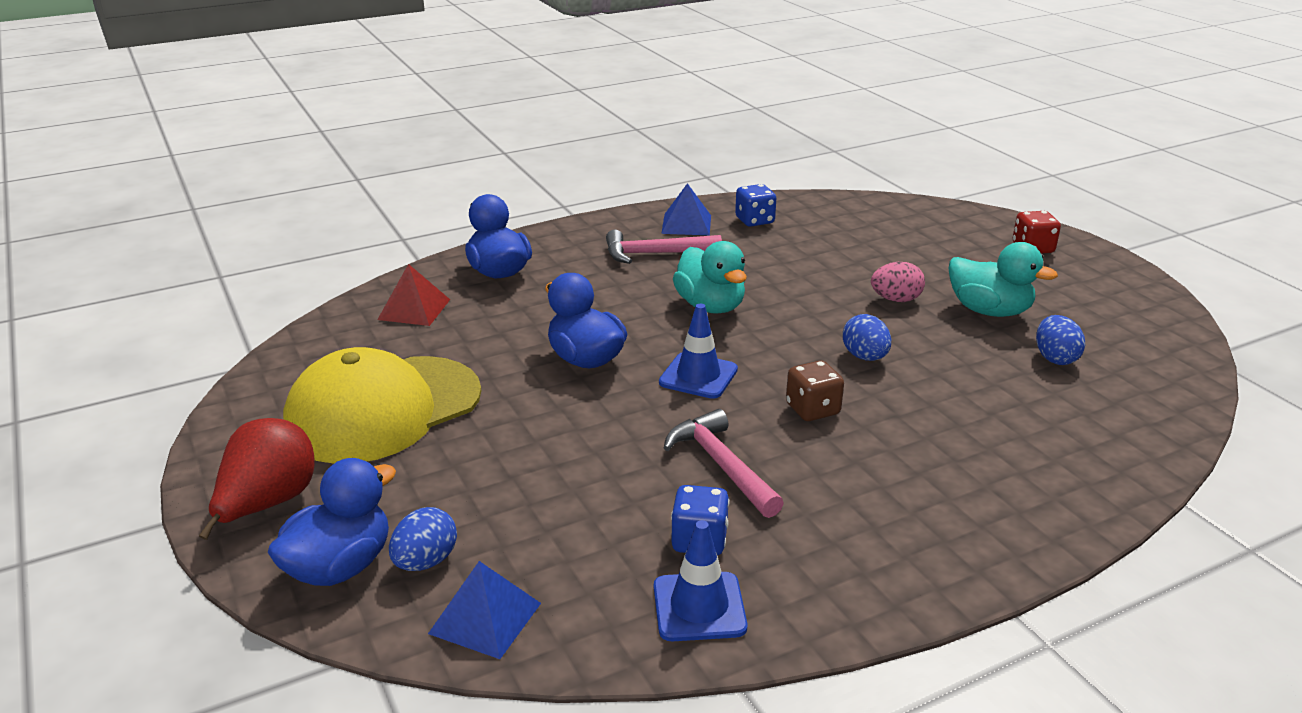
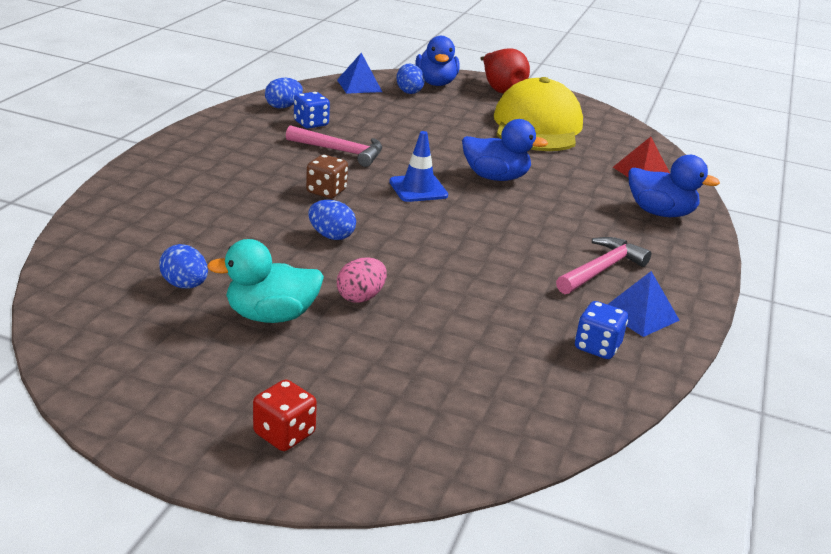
camera: 135 degrees right, 0 degrees up
(699, 607) = (283, 106): blue traffic cone -> blue egg
(710, 306) = (485, 238): turquoise duck -> none

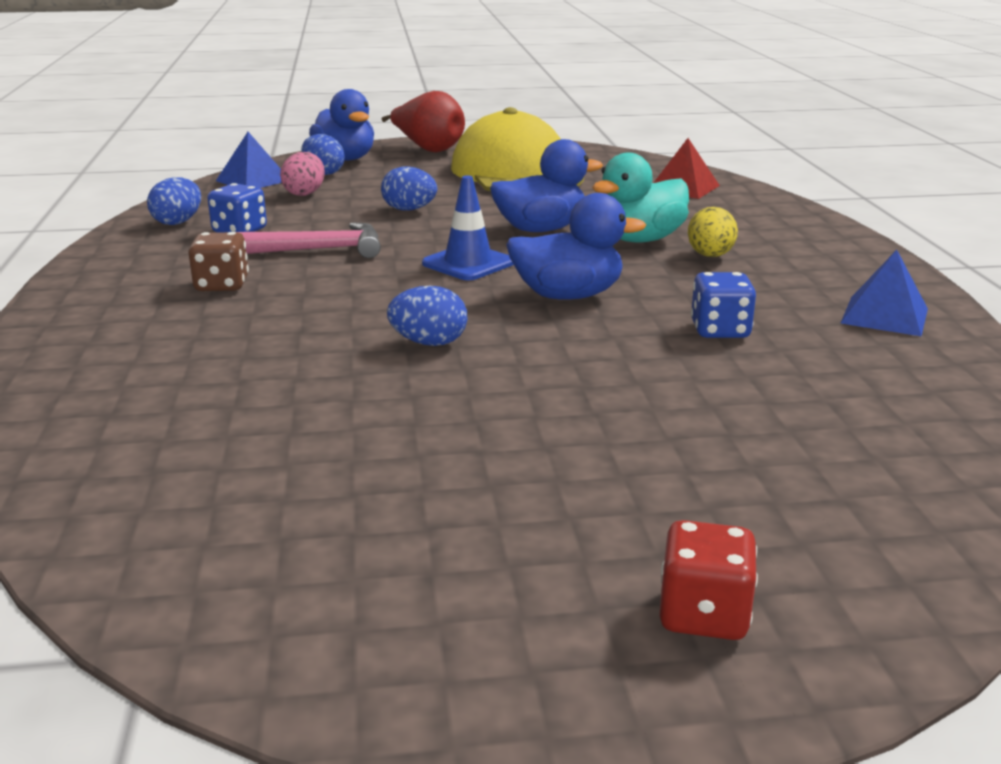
camera: 25 degrees left, 5 degrees down
(185, 285) = (297, 468): blue egg -> blue egg (409, 210)
(271, 316) = (475, 464): turquoise duck -> turquoise duck (641, 240)
(326, 191) = (356, 296): brown dice -> brown dice (222, 285)
(360, 297) = (562, 400): pink egg -> pink egg (305, 193)
(583, 232) = (710, 256): none -> yellow egg
(597, 347) = (896, 362): blue dice -> blue dice (720, 330)
(602, 269) = (782, 285): pink hammer -> none
(660, 213) = (755, 217): blue duck -> blue duck (568, 296)

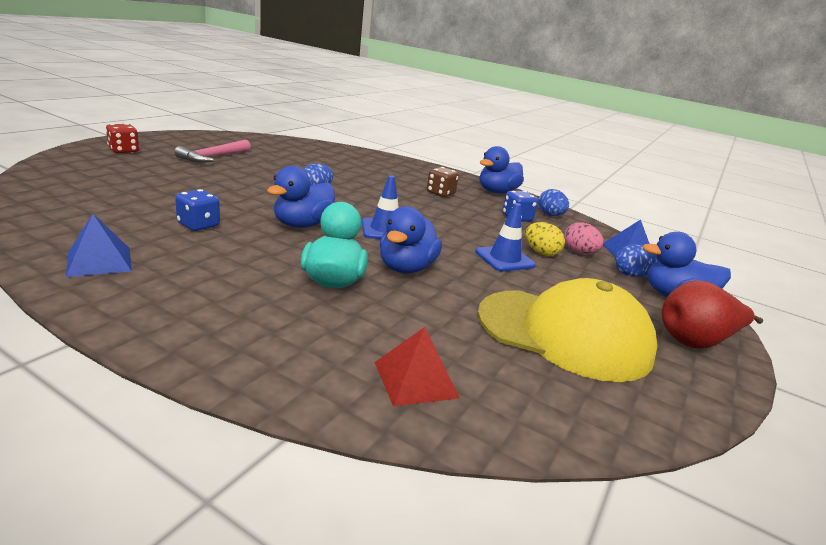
camera: 125 degrees right, 0 degrees up
(116, 264) = (497, 192): none -> blue duck
(318, 250) = (460, 218): pink hammer -> pink hammer (213, 157)
(409, 210) = (504, 259): blue egg -> blue traffic cone
(710, 256) = (266, 280): yellow egg -> yellow egg (540, 253)

